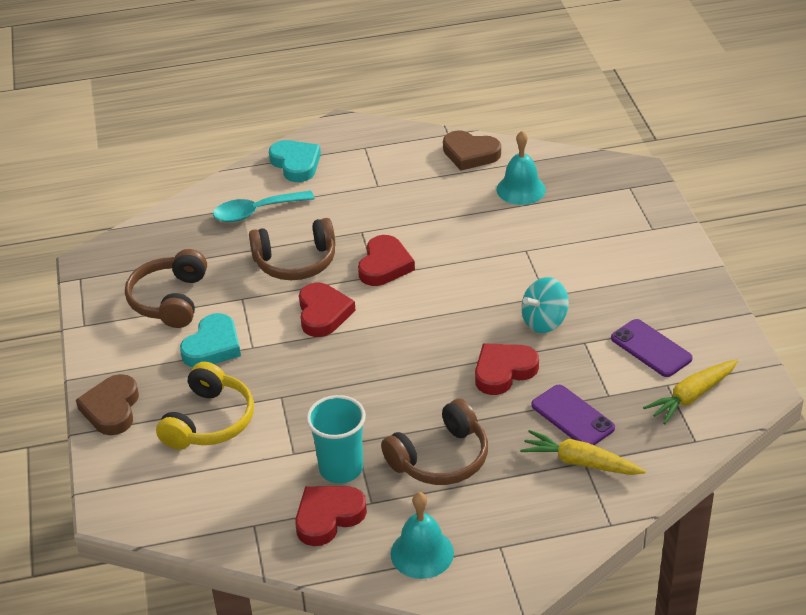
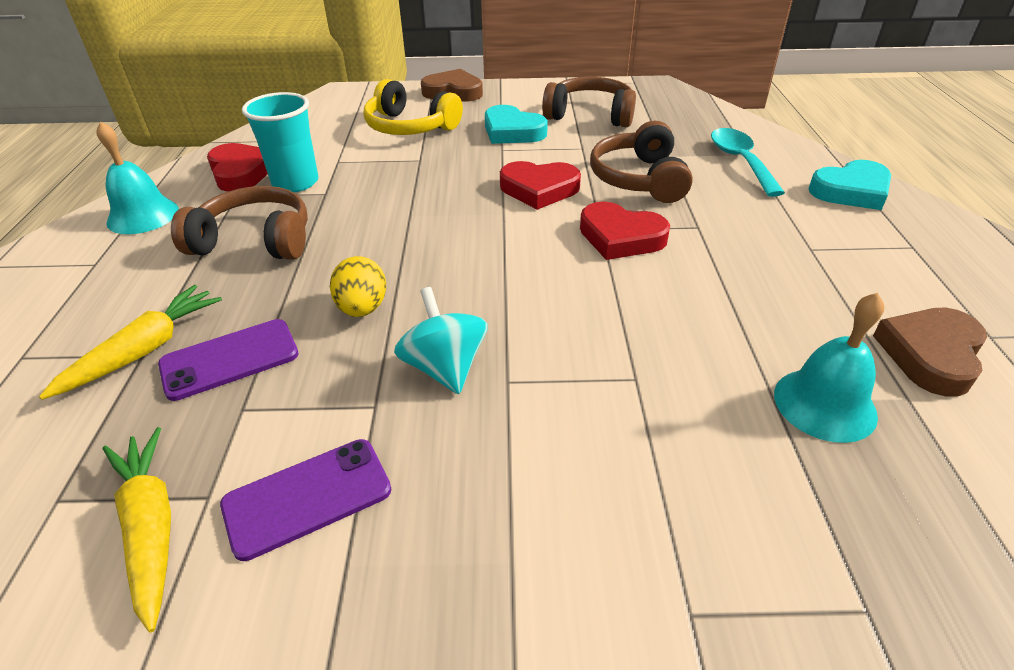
camera: 100 degrees right, 0 degrees up
(440, 458) = (255, 241): brown headphones -> brown headphones turned 120 degrees clockwise
(503, 371) = (362, 308): red heart -> yellow egg

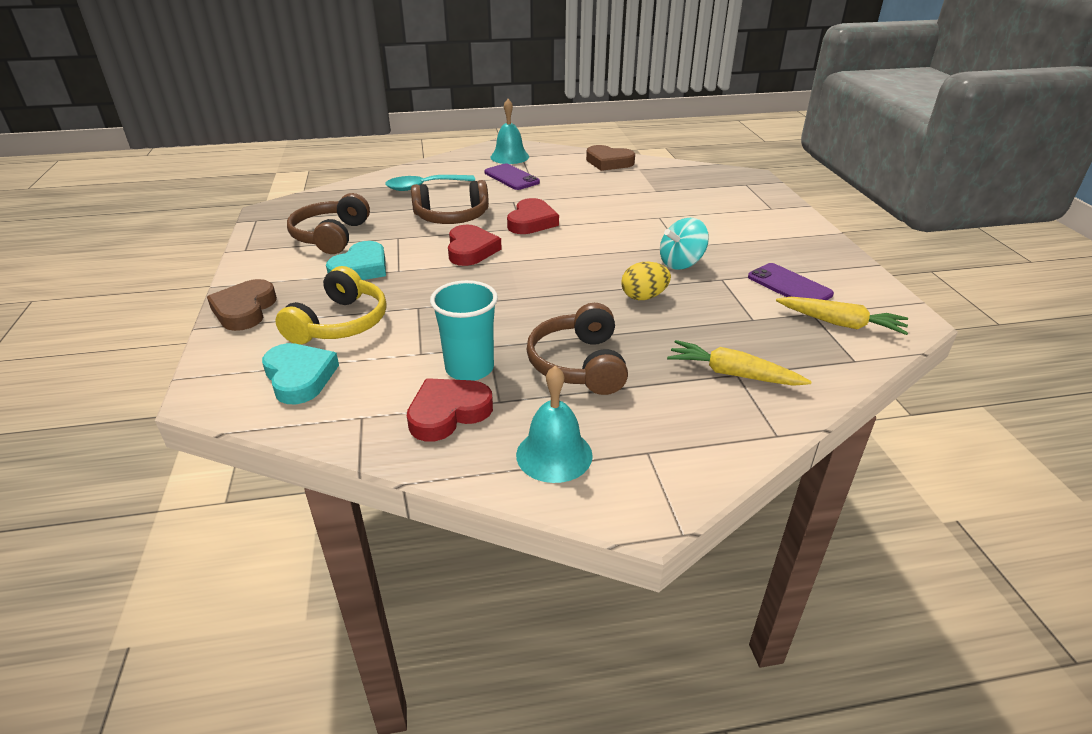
camera: 100 degrees left, 5 degrees down
(151, 527) = (840, 323): yellow carrot -> yellow carrot turned 120 degrees counterclockwise
(230, 359) = (718, 335): purple phone -> purple phone (511, 177)
(824, 404) = (652, 182): turquoise bell -> turquoise bell (509, 157)
(851, 191) = (463, 163): turquoise heart -> turquoise heart (299, 377)

